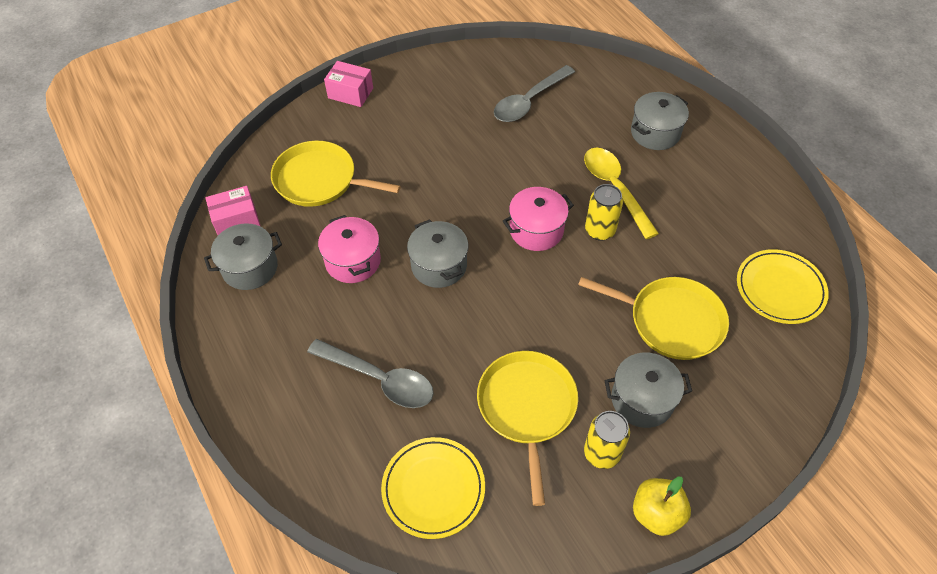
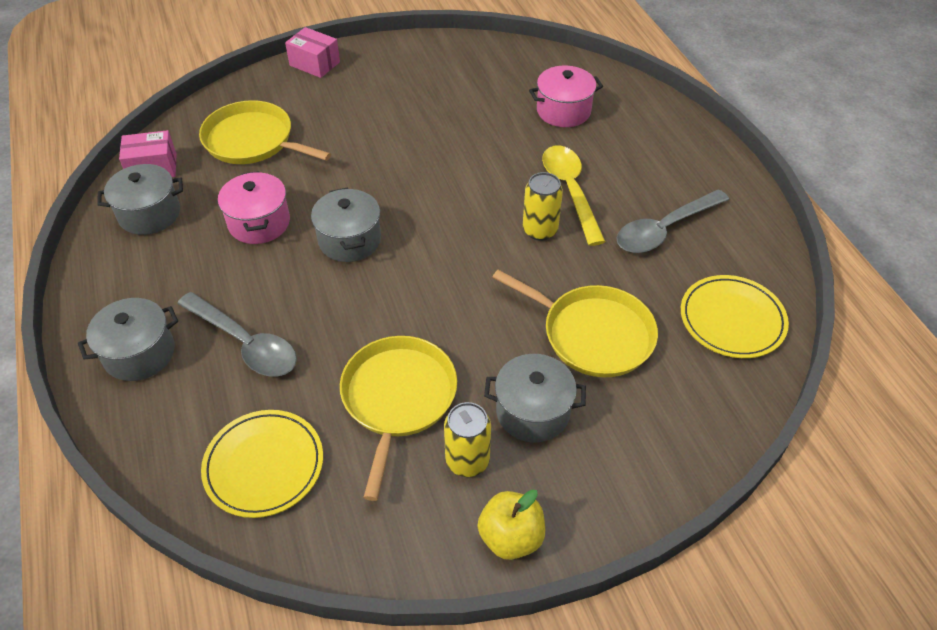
camera: 10 degrees right, 5 degrees down
(529, 101) = (503, 94): grey spoon -> grey spoon (664, 229)
(536, 230) = (468, 220): pink pot -> pink pot (563, 111)
(655, 133) = (634, 141): grey pot -> grey pot (139, 353)

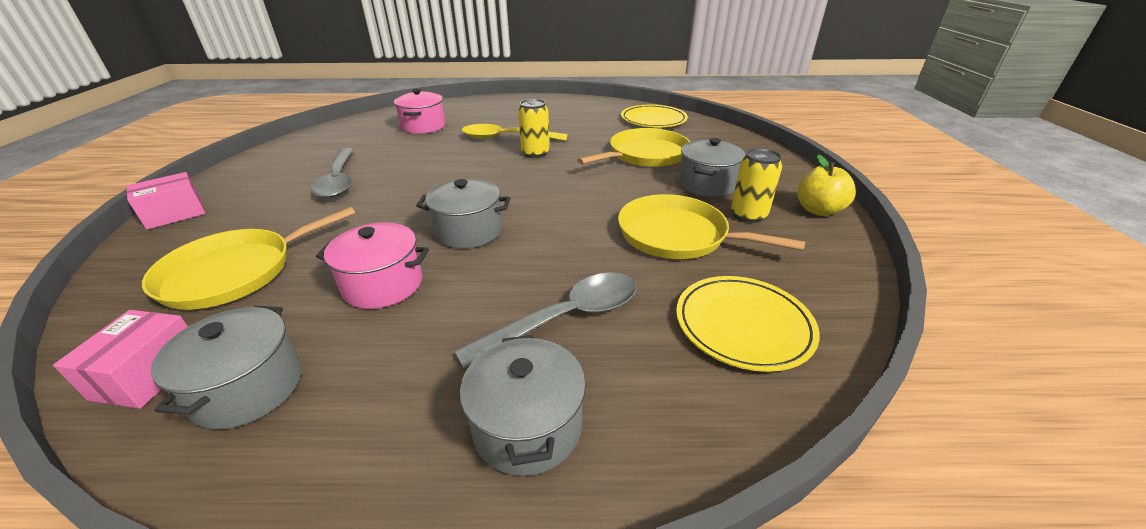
camera: 70 degrees left, 15 degrees down
(664, 229) = (569, 121): grey spoon -> grey spoon (339, 180)

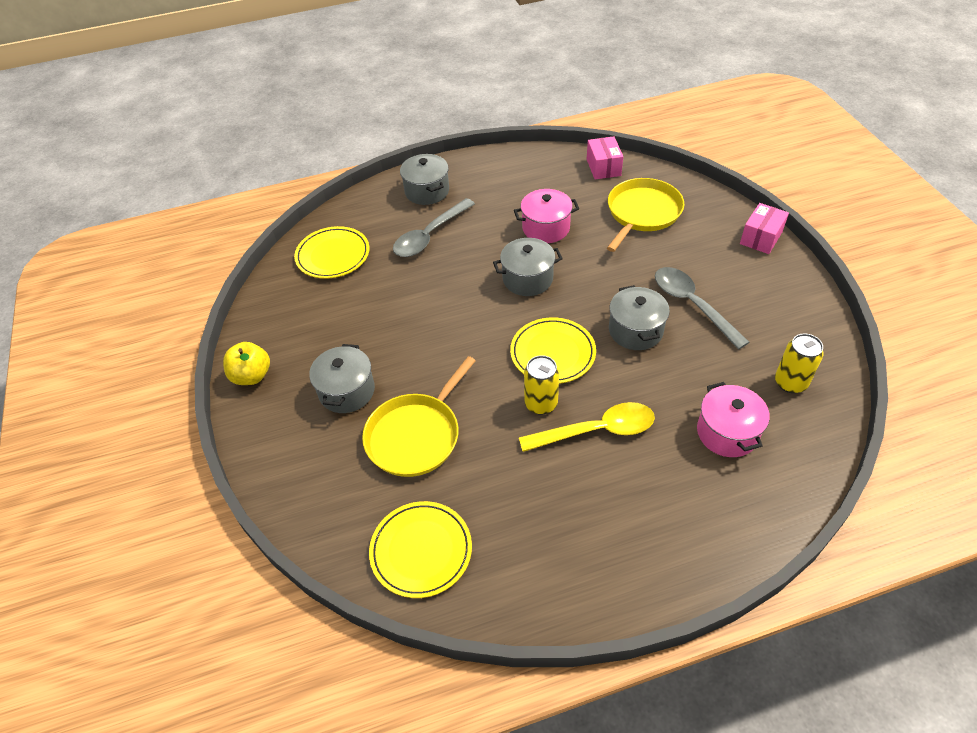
camera: 165 degrees right, 15 degrees up
(248, 388) = (553, 174): grey pot -> grey pot (635, 330)
(500, 175) = (552, 353): none -> yellow plate
(678, 235) = (371, 314): yellow pan -> none
(748, 215) = (314, 353): yellow can -> yellow can (790, 382)

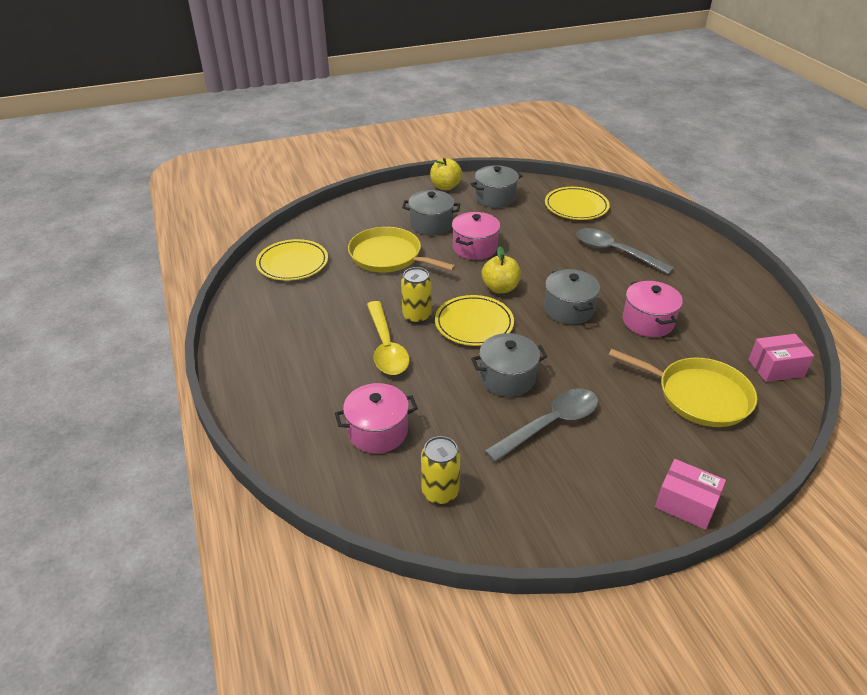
camera: 85 degrees right, 10 degrees down
(407, 348) = (475, 248): none -> pink pot
(427, 191) = (679, 247): grey pot -> grey pot (495, 198)
(489, 329) = (500, 288): none -> yellow apple

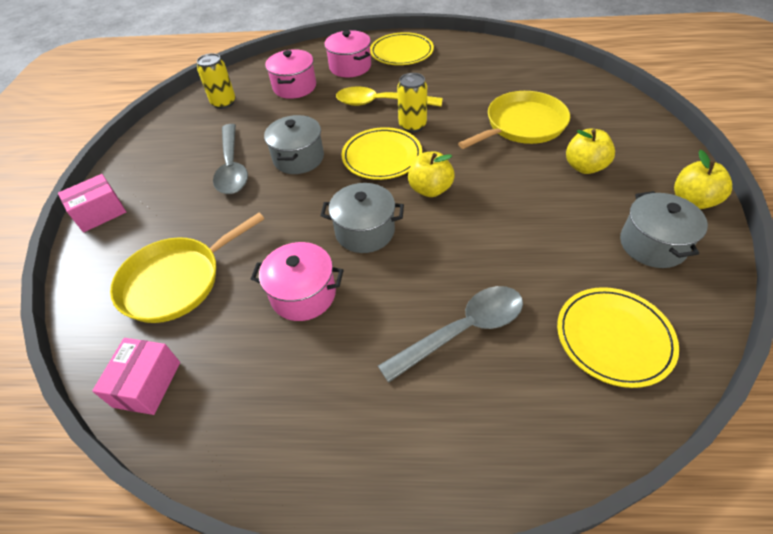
camera: 115 degrees right, 10 degrees up
(292, 263) = (529, 70): yellow plate -> yellow plate (401, 52)
(431, 224) = (584, 167): grey pot -> yellow apple
(475, 248) = (519, 190): pink pot -> pink pot (350, 67)

